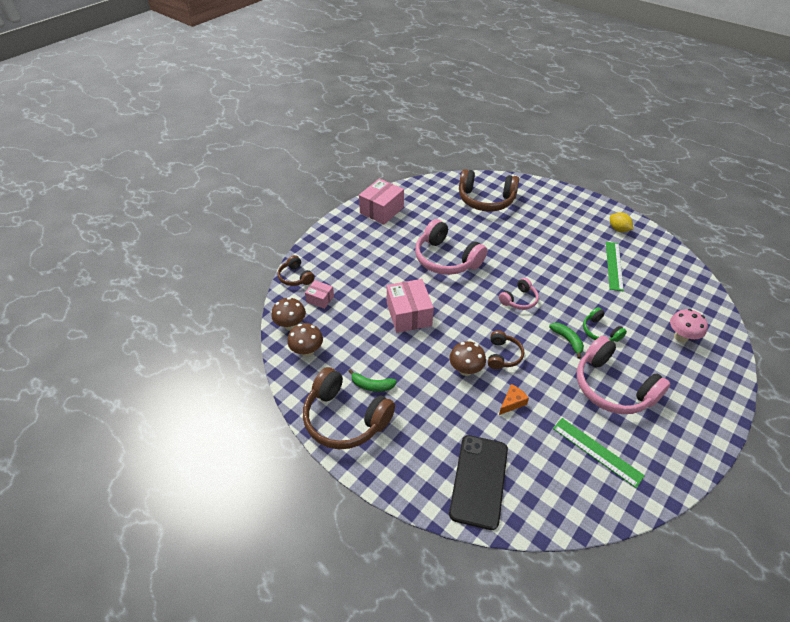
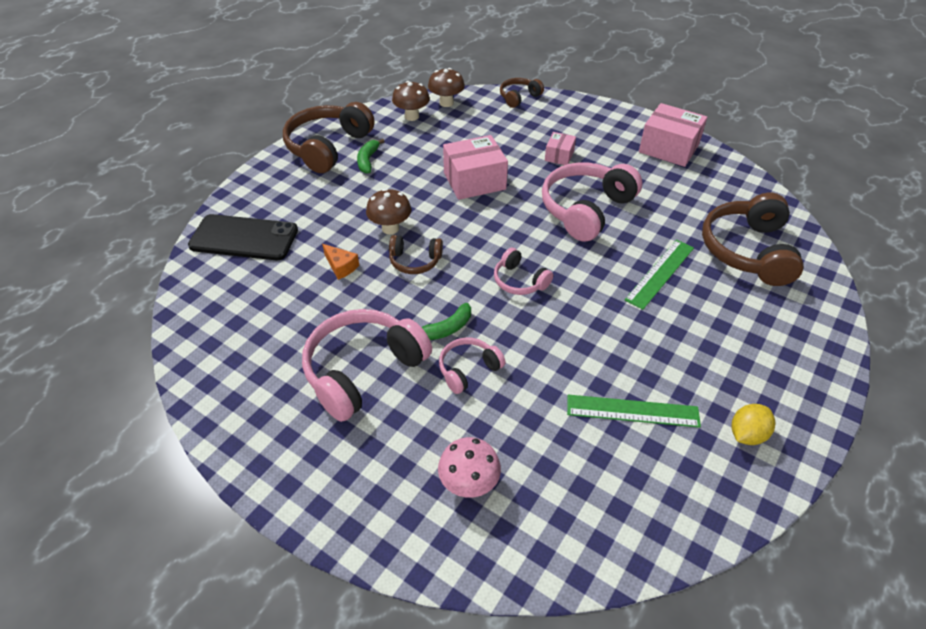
camera: 85 degrees right, 0 degrees up
(320, 299) = (488, 116): pink box -> pink box (559, 156)
(597, 451) = (264, 340): green ruler -> green ruler (660, 273)
(600, 331) = (468, 369): green headphones -> pink headphones

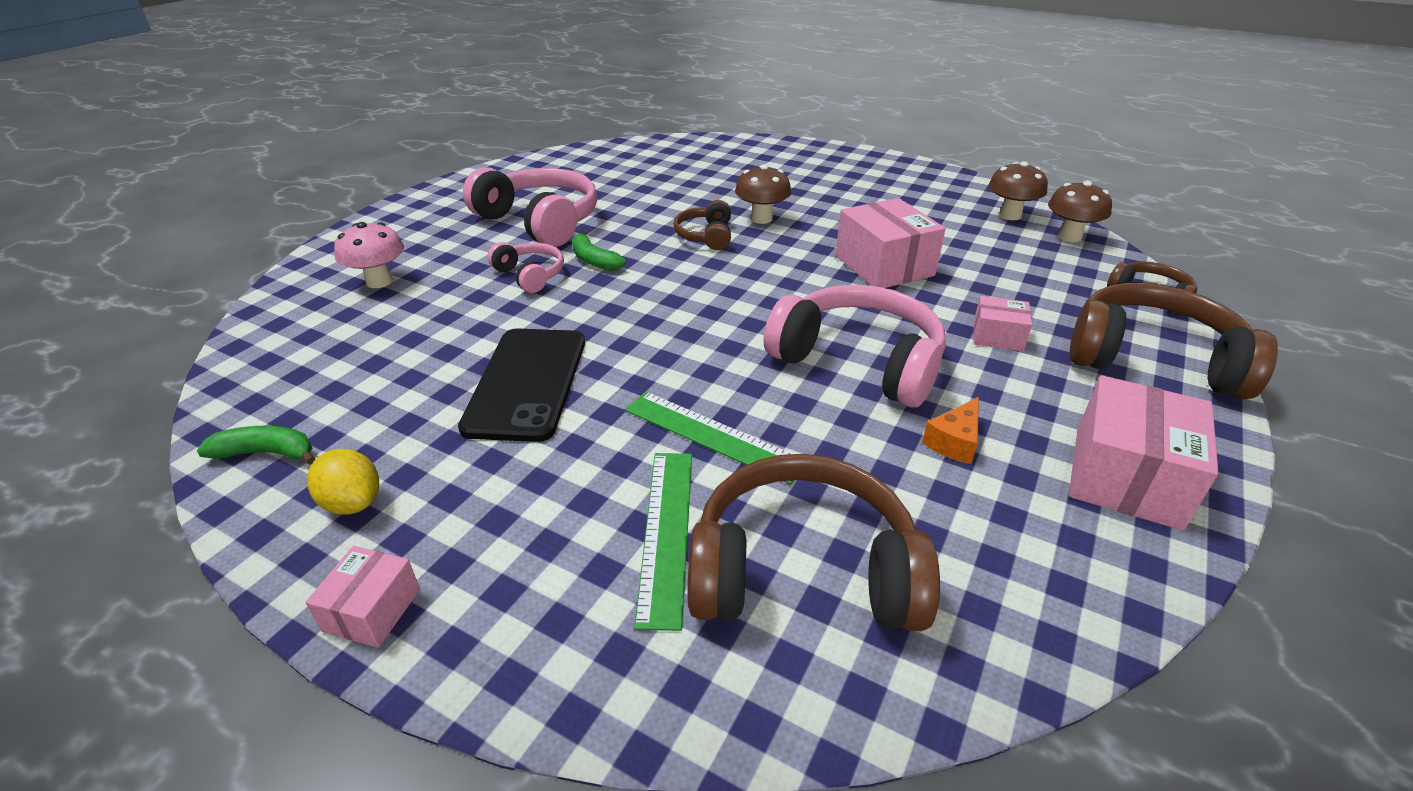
camera: 85 degrees right, 10 degrees down
(244, 238) = (724, 154): black phone -> black phone (527, 383)
(328, 147) = (901, 174): brown headphones -> brown headphones (1152, 359)
(341, 266) = (690, 199): orange cheese -> orange cheese (954, 442)
(368, 160) = (888, 197): green banana -> green banana (267, 453)
(519, 281) = (679, 304): pink headphones -> none
(632, 411) = (434, 391): green ruler -> green ruler (666, 532)
(816, 407) = (372, 610): none -> pink box

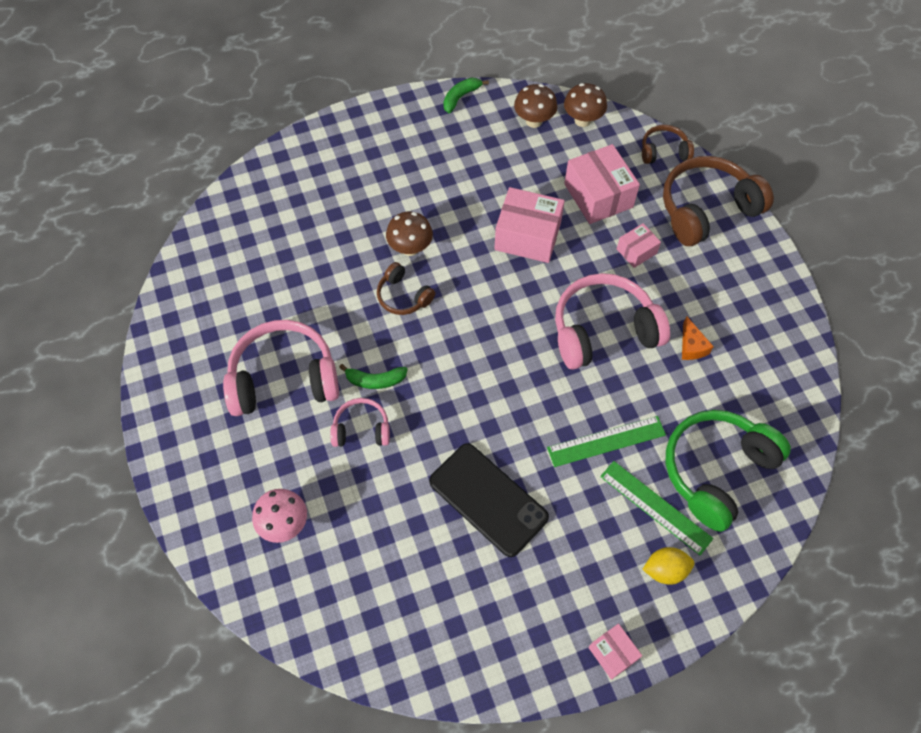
camera: 50 degrees left, 25 degrees up
(267, 453) = (447, 662): green banana -> green banana (461, 97)
(353, 503) = (528, 633): yellow lemon -> yellow lemon (665, 570)
(803, 570) = (716, 470): brown headphones -> green headphones
(1126, 477) = (761, 305): pink box -> pink box (598, 195)

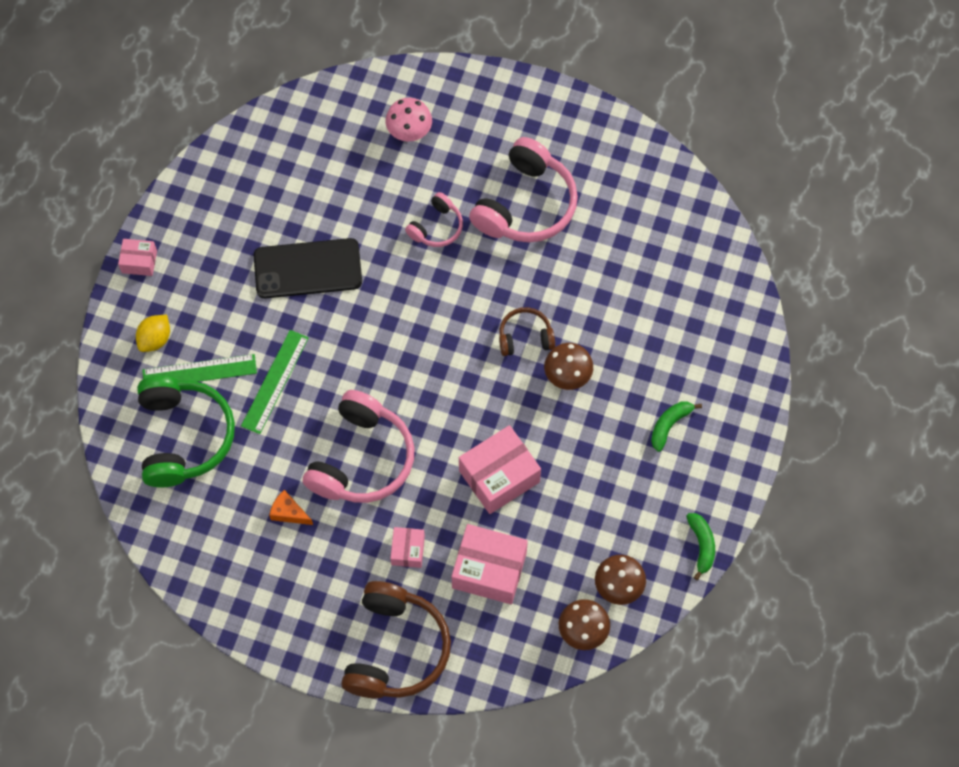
camera: 130 degrees right, 5 degrees up
(375, 380) = (468, 264): green banana -> green banana (669, 425)
(664, 151) = (486, 671): brown headphones -> none

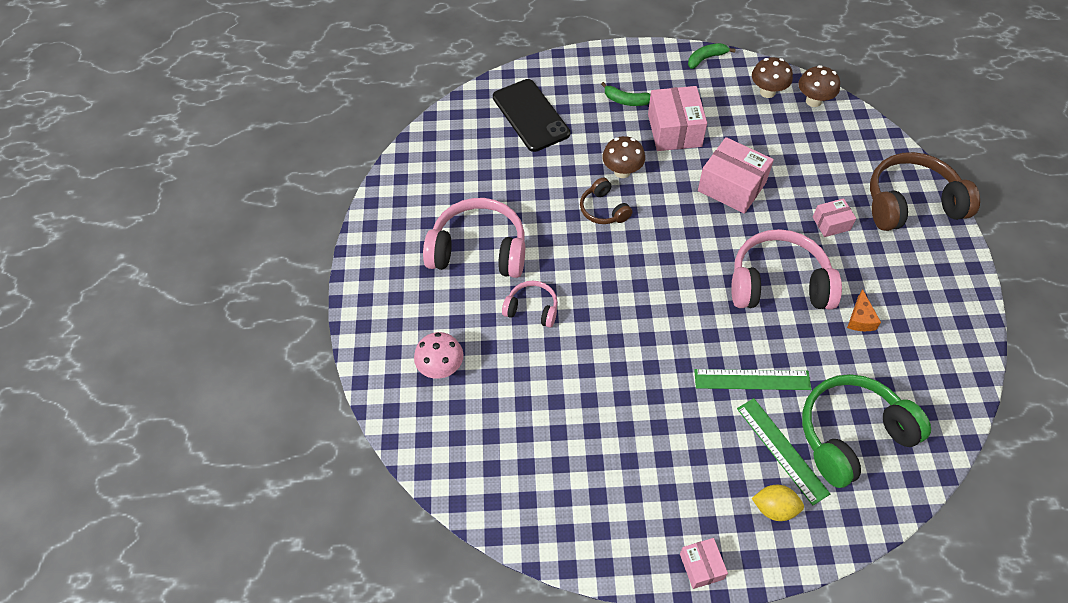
camera: 110 degrees left, 10 degrees down
(308, 269) = (626, 398): black phone -> black phone (531, 115)
(489, 570) = (809, 168): pink box -> pink box (674, 130)

